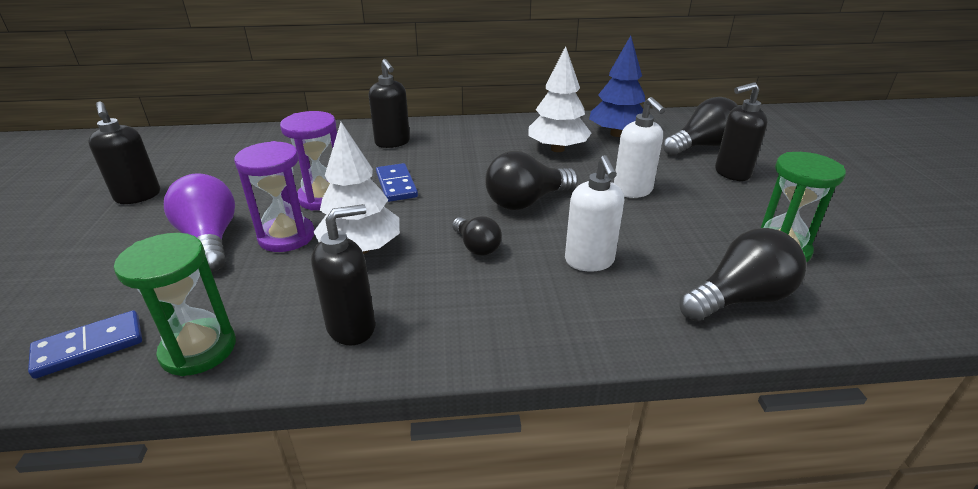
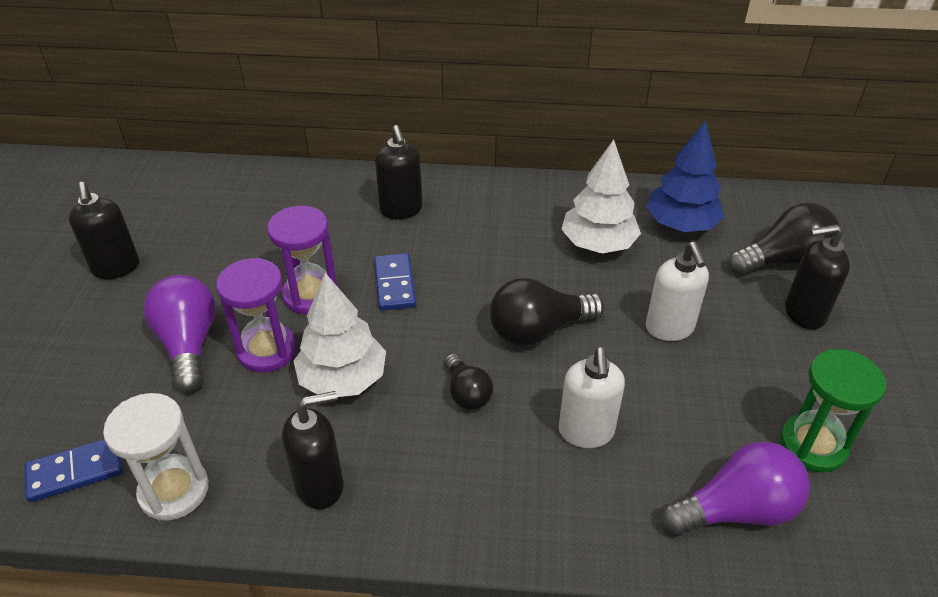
camera: 10 degrees right, 10 degrees up
(198, 349) = (174, 490): green hourglass -> white hourglass
(739, 299) = (736, 510): black light bulb -> purple light bulb

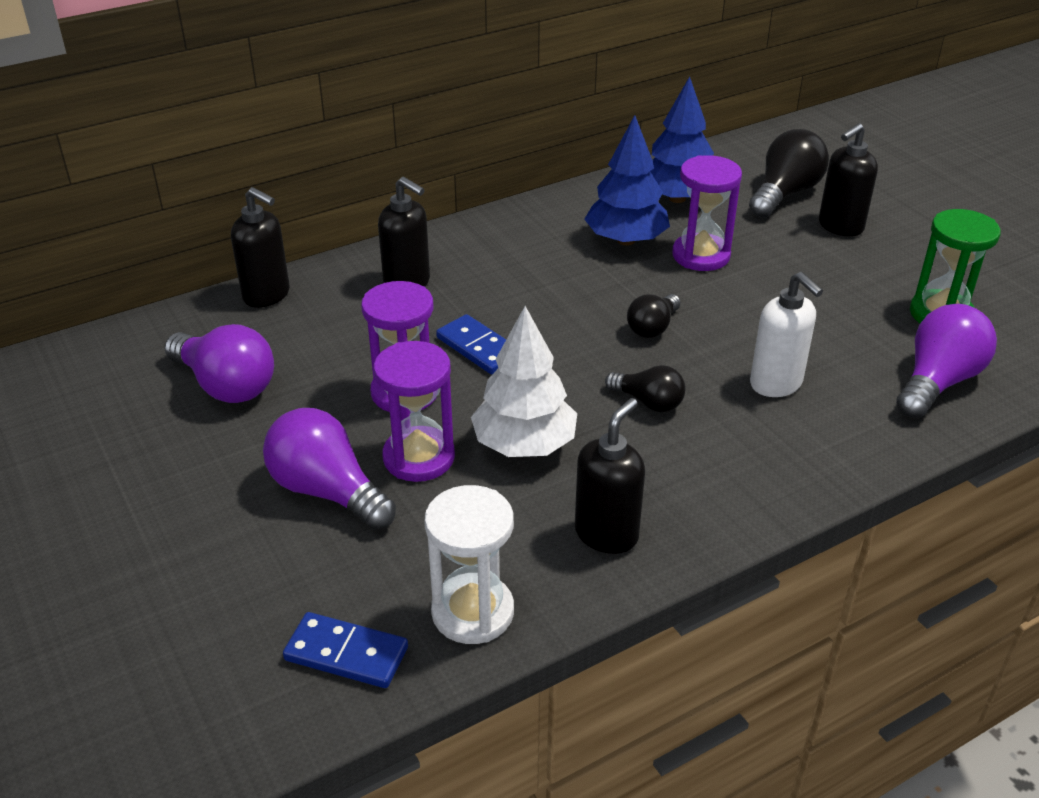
camera: 35 degrees left, 5 degrees down
(75, 471) = (346, 653): blue domino -> blue domino turned 75 degrees clockwise
(116, 268) = (145, 464): black soap dispenser -> black soap dispenser (267, 295)
(214, 234) = (226, 385): none -> purple light bulb
(538, 330) = (652, 327): black light bulb -> black light bulb, size x0.60
(598, 244) = (626, 240): white tree -> blue tree
(646, 285) = (701, 255): none -> purple hourglass
(669, 328) = (755, 280): white soap dispenser -> none

